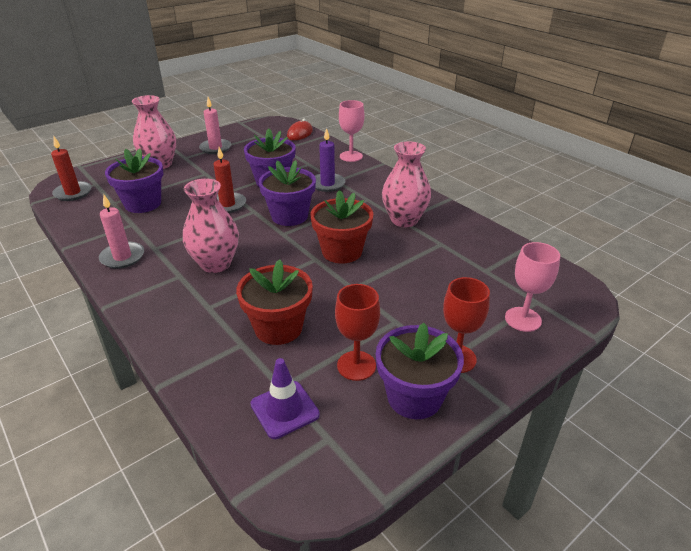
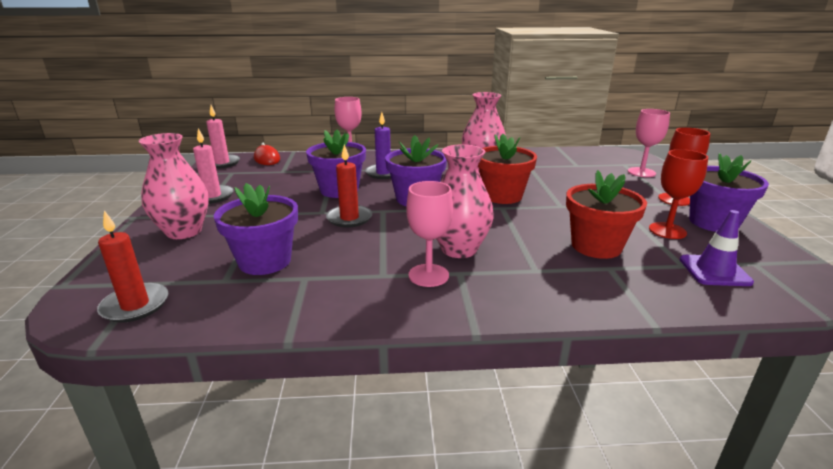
camera: 55 degrees left, 10 degrees down
(122, 257) = (376, 299): pink candle -> pink candle (222, 163)
(166, 265) = (428, 275): none -> pink goblet

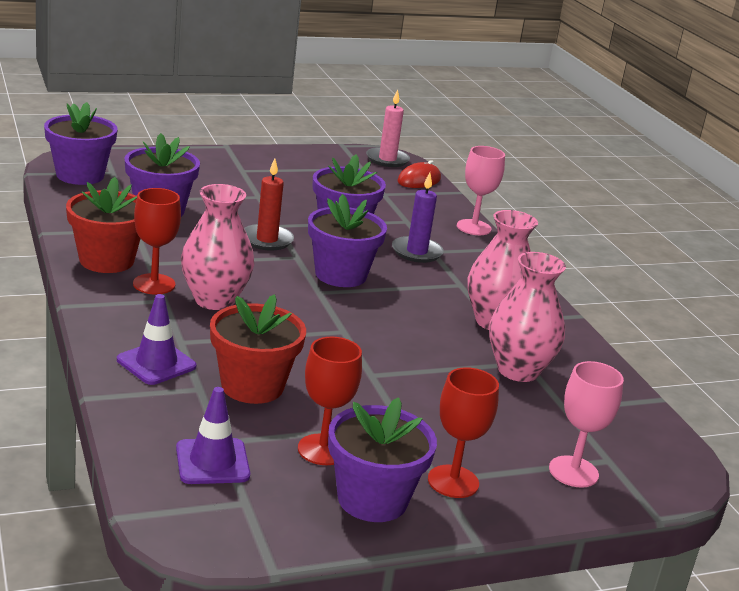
camera: 70 degrees right, 0 degrees up
(135, 305) = (80, 175): red candle -> purple flower pot
(184, 231) = (205, 170): pink vase -> pink vase (518, 370)
(212, 196) = (290, 169): pink candle -> none
(428, 275) = (154, 284): pink goblet -> red goblet
(502, 196) = (384, 332): red flower pot -> red flower pot (106, 260)
(578, 284) = (156, 363): none -> purple traffic cone

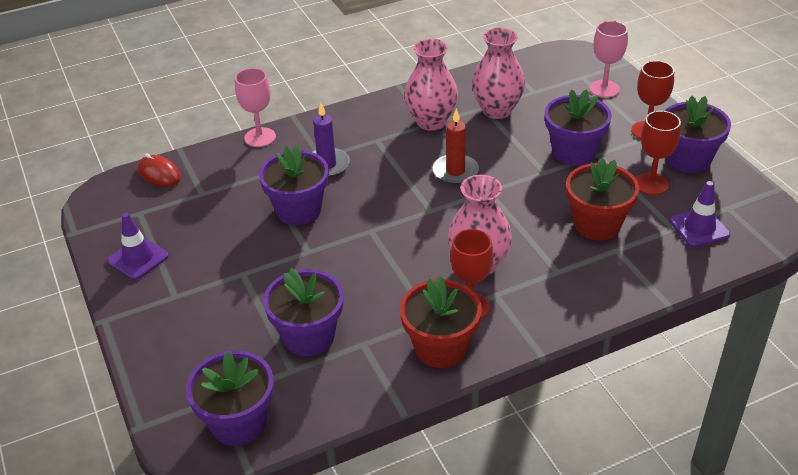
camera: 90 degrees left, 15 degrees up
(156, 363) = (597, 278): purple traffic cone -> purple traffic cone (138, 258)
(267, 240) = (344, 253): red candle -> red candle (455, 171)
(340, 275) = (393, 202): purple flower pot -> purple flower pot (573, 152)
(387, 159) = (108, 198): pink candle -> none

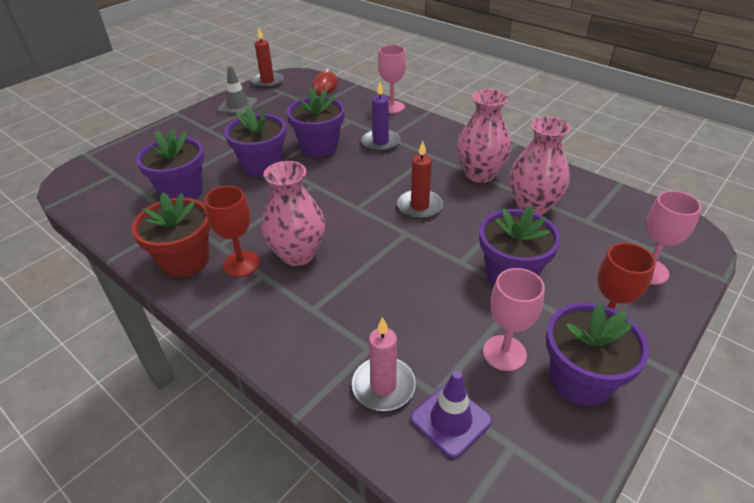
camera: 65 degrees right, 0 degrees up
(95, 220) = (267, 82): none -> red candle
(138, 258) = (238, 106): purple traffic cone -> grey traffic cone
(238, 422) = (92, 188): purple flower pot -> purple flower pot (262, 166)
(597, 224) = (401, 322): red flower pot -> none
(651, 184) = (504, 353): red goblet -> pink goblet
(657, 252) = (383, 386): none -> pink candle

